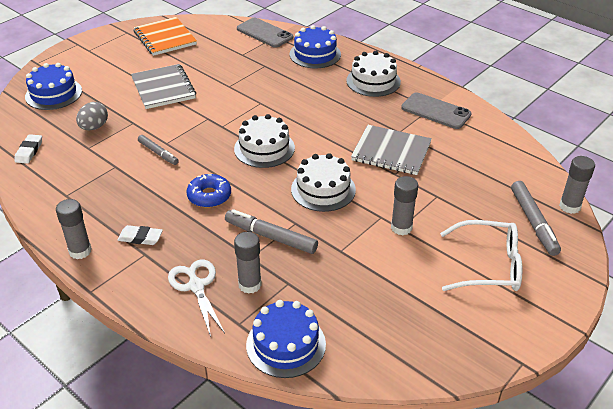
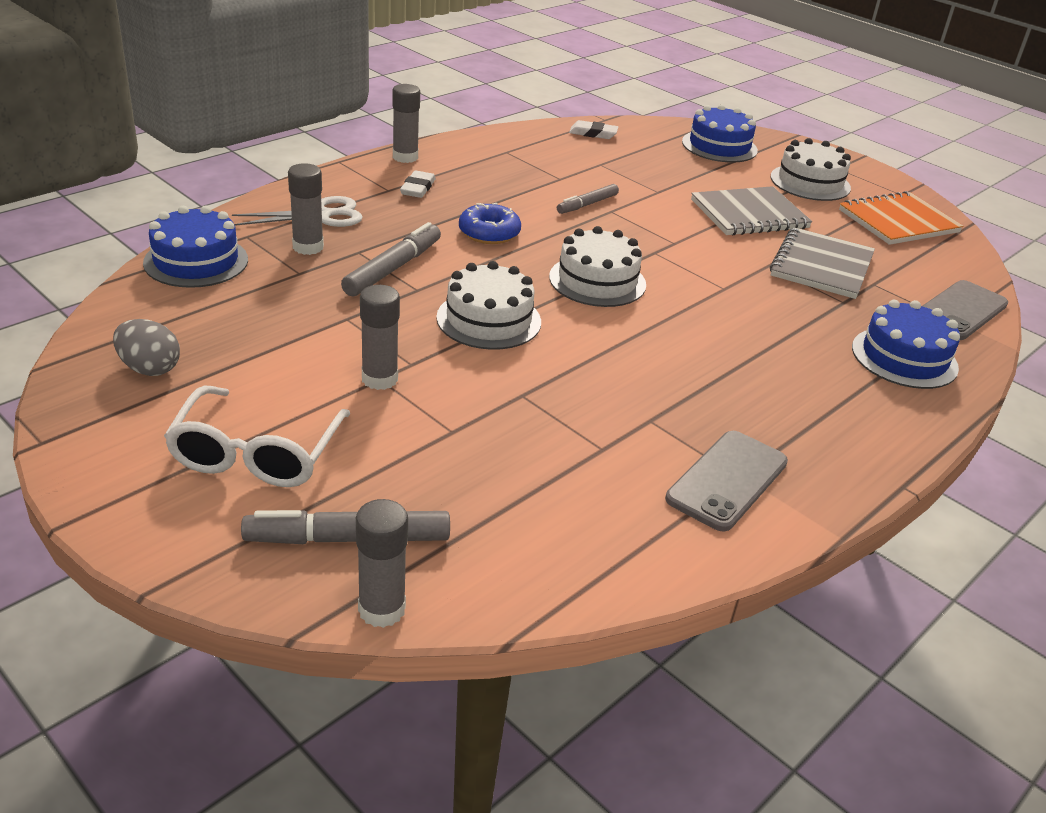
camera: 90 degrees right, 5 degrees down
(94, 127) = (645, 168): grey egg -> grey egg (149, 368)
(373, 81) = (825, 414): white cake -> white cake (810, 182)
(391, 152) = (585, 400): grey notebook -> grey notebook (821, 266)

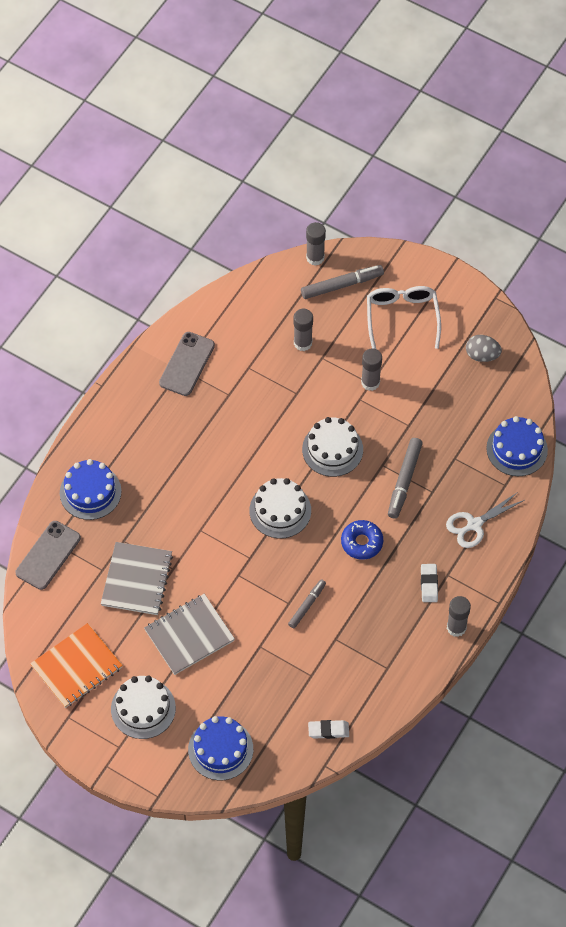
camera: 170 degrees right, 25 degrees up
(308, 247) = (463, 485): grey glue stick -> grey glue stick (303, 343)

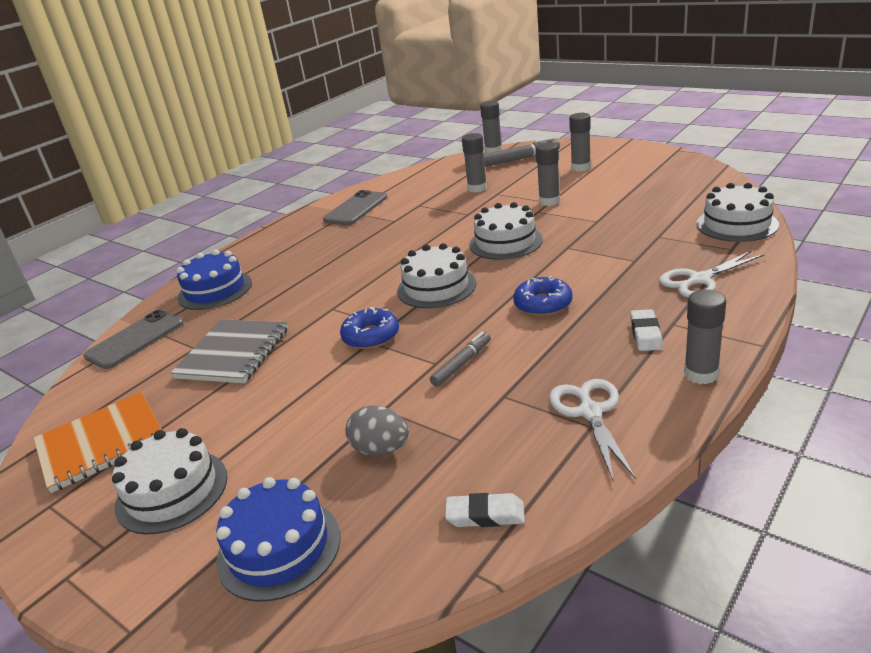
camera: 10 degrees right, 30 degrees down
(189, 635) = (281, 402): grey notebook -> none
(238, 569) = (371, 336): none -> blue donut
(387, 657) = (590, 412): none -> white scissors
(402, 318) = (581, 167): white glasses -> grey glue stick
(404, 481) = (596, 255): grey marker -> none
(482, 355) = (672, 177): grey egg -> grey egg (381, 449)
(517, 449) = (736, 224): blue cake -> white cake

